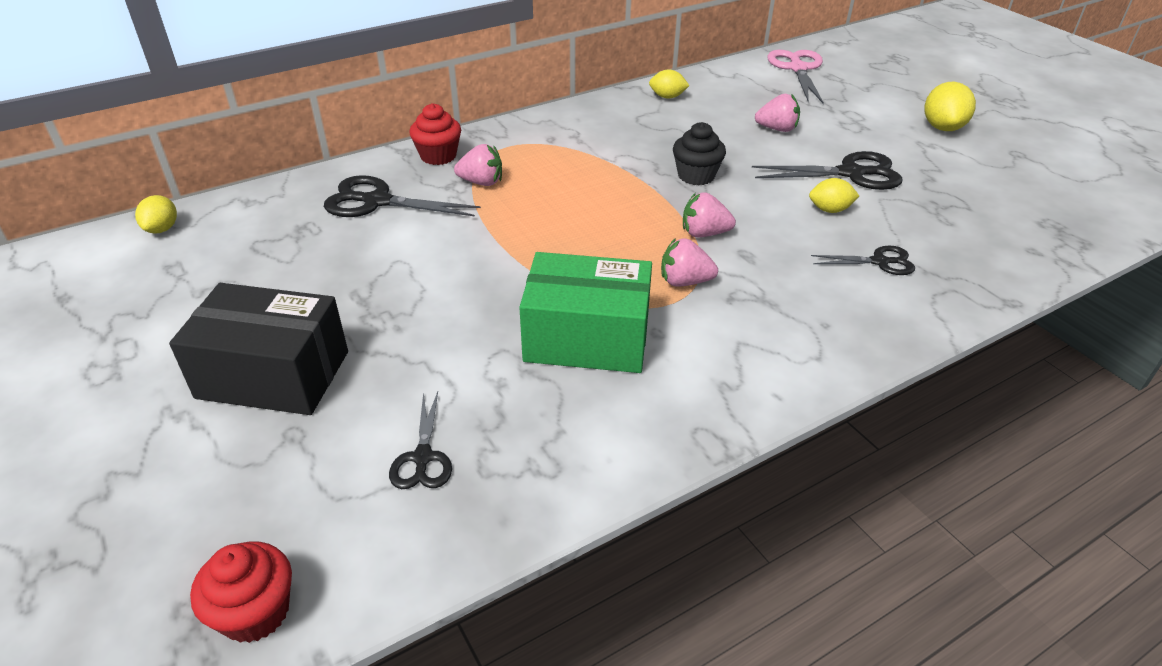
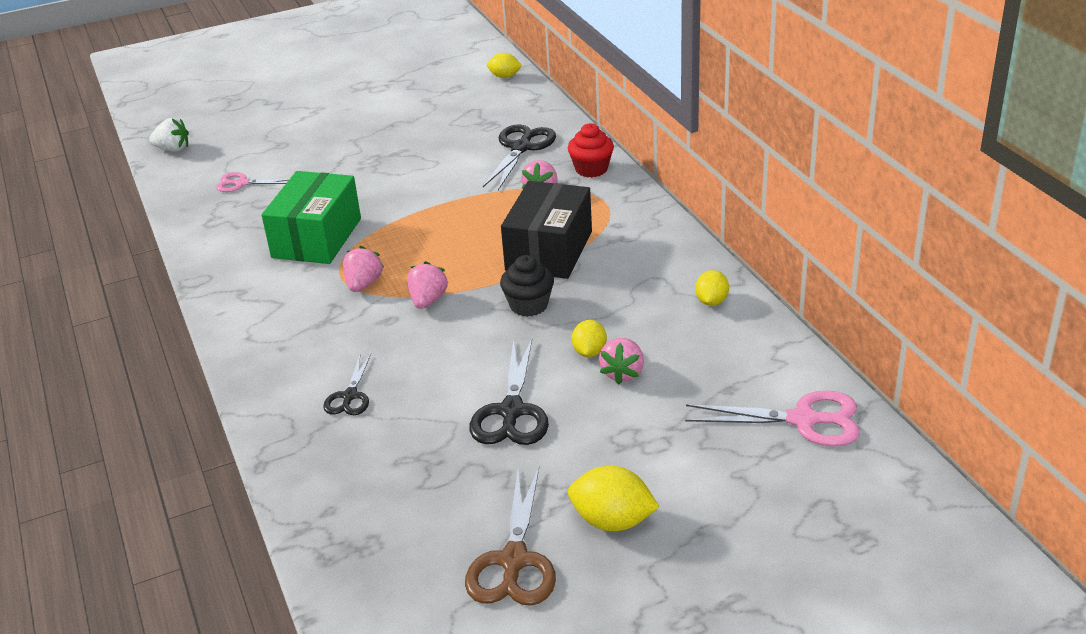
camera: 100 degrees right, 5 degrees down
(255, 612) = (173, 149): red cupcake -> white strawberry
(273, 374) = (334, 133): black box -> black box (549, 251)
(422, 458) = (241, 183): black scissors -> pink scissors
(830, 210) = (444, 382): yellow lemon -> yellow lemon (589, 352)
(1011, 161) = (514, 561): none -> brown scissors

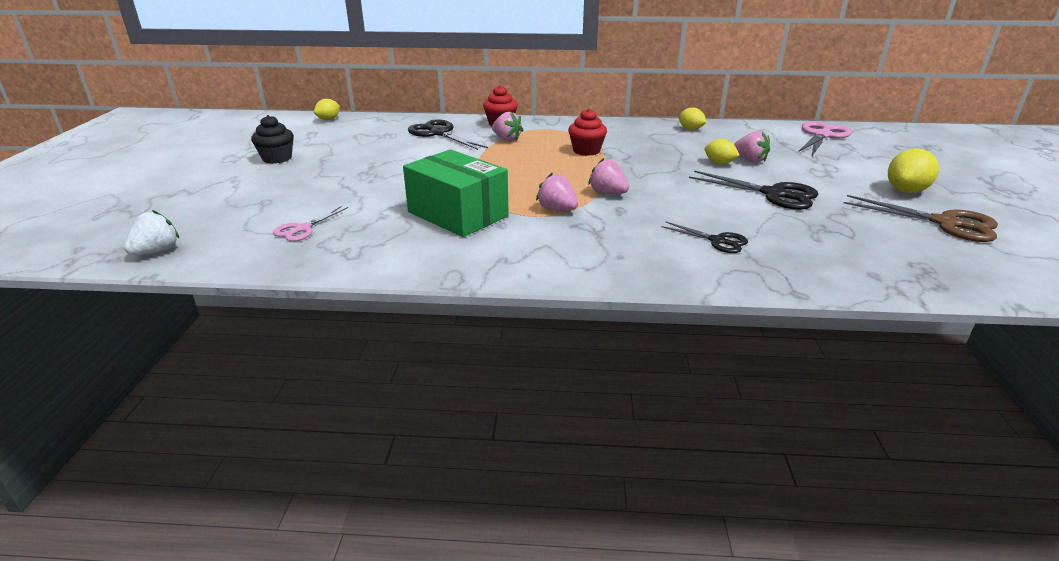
camera: 65 degrees left, 5 degrees down
(529, 305) = (648, 167): black cupcake -> black cupcake (277, 158)
(549, 251) = (586, 151): black box -> red cupcake

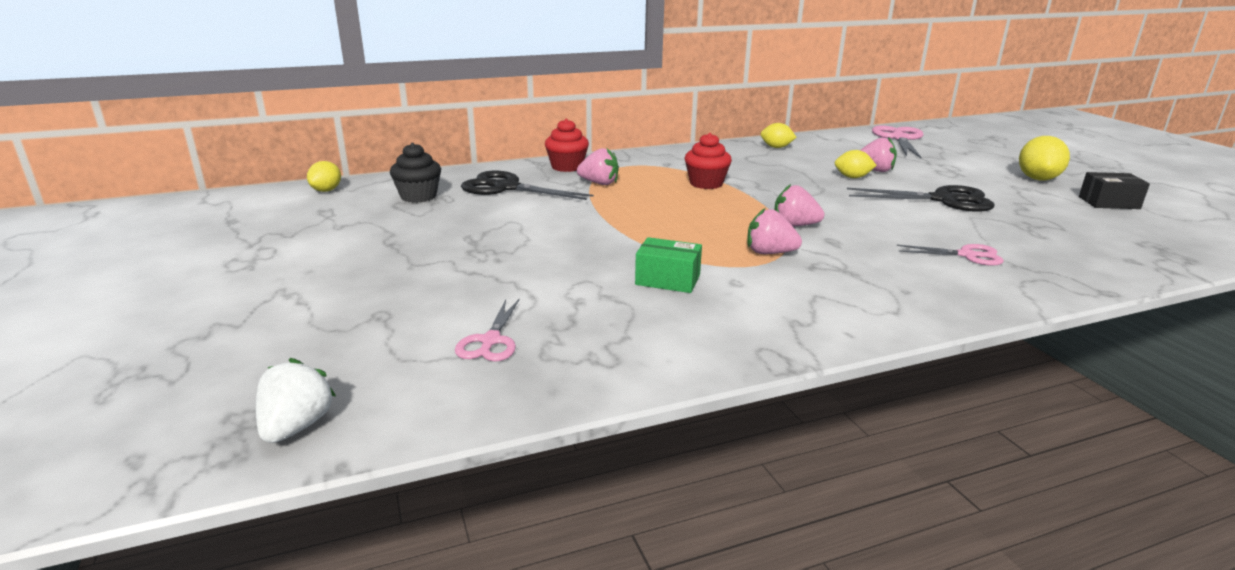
camera: 25 degrees left, 5 degrees down
(277, 158) = (317, 252): black cupcake -> black cupcake (418, 196)
(458, 214) = (667, 280): green box -> green box, size x0.52
(718, 241) = (967, 255): black scissors -> pink scissors
(946, 223) = (1109, 203): brown scissors -> black box

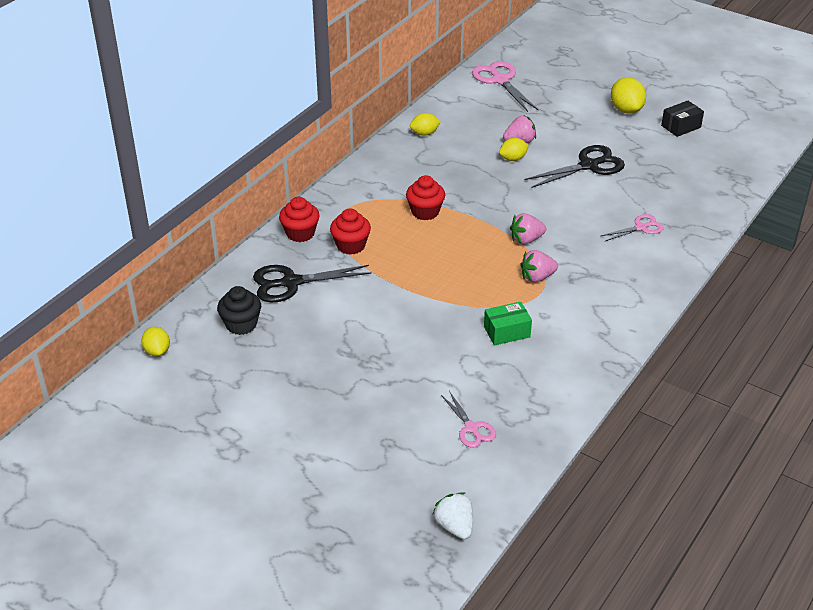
camera: 35 degrees left, 15 degrees up
(599, 183) = (351, 245): pink strawberry -> red cupcake

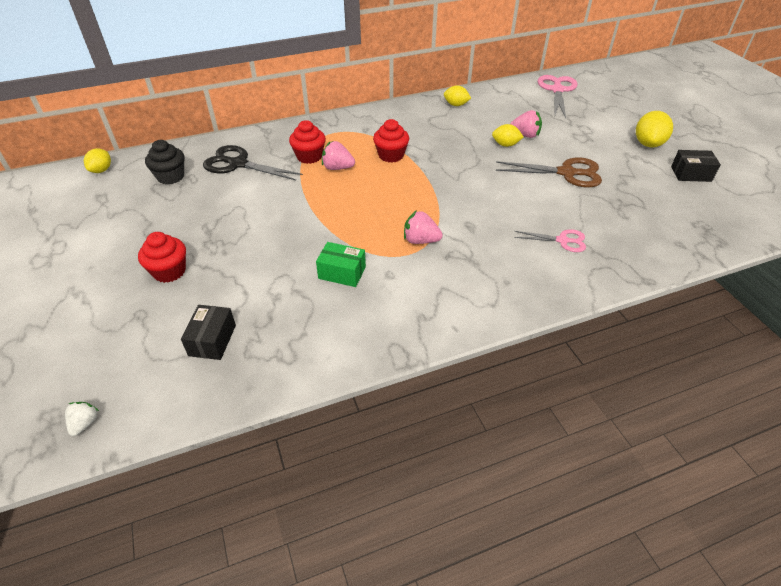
camera: 35 degrees right, 5 degrees up
(300, 233) = (287, 135): red cupcake -> red cupcake (169, 271)
(454, 526) = (85, 423): white strawberry -> white strawberry, size x0.64
(471, 428) = (212, 340): pink scissors -> black box
(526, 240) = (446, 207): pink strawberry -> pink strawberry (337, 168)
(589, 165) = (567, 173): black scissors -> brown scissors

